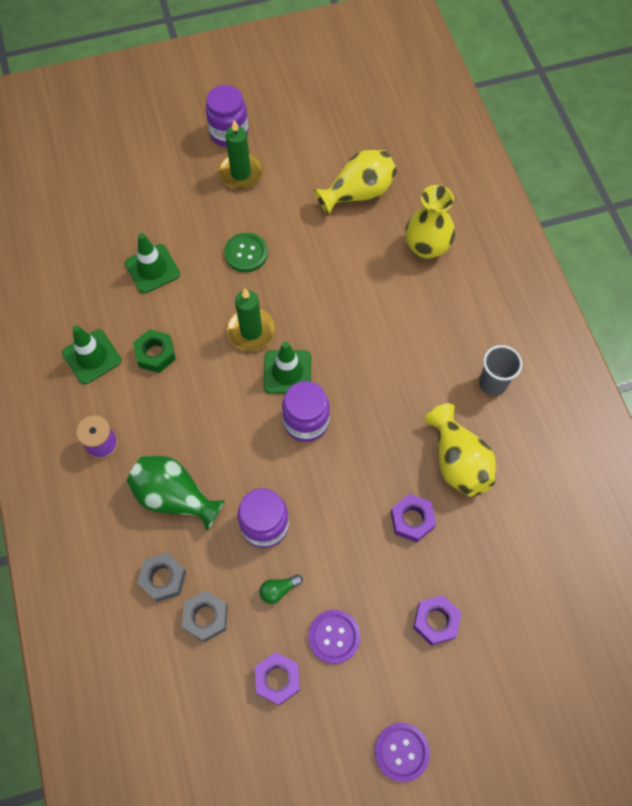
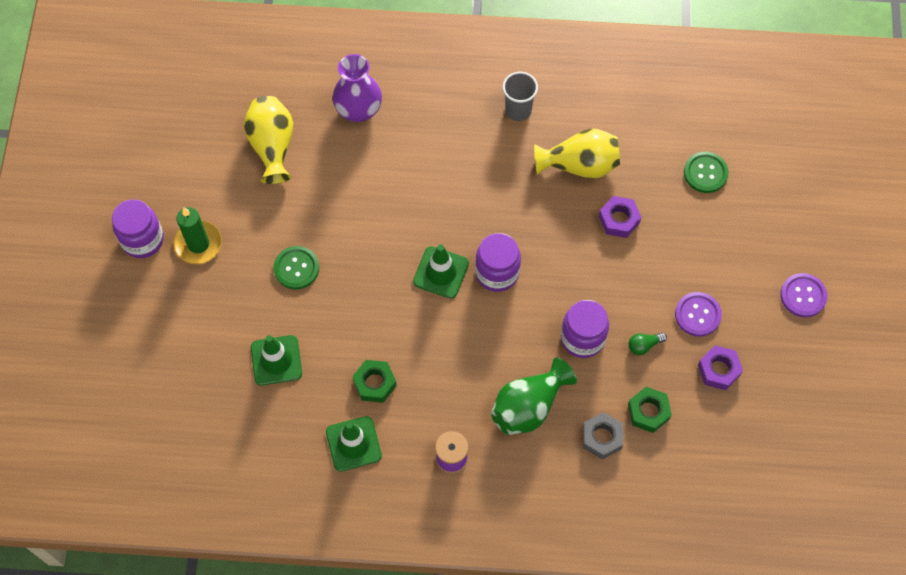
camera: 70 degrees left, 0 degrees up
(206, 617) = (648, 412): grey nut -> green nut
(251, 331) = (385, 290): green candle -> none
(278, 590) = (644, 345): green light bulb -> green light bulb turned 75 degrees clockwise
(426, 247) = (358, 110): yellow vase -> purple vase
(436, 621) = (710, 233): purple nut -> none
(507, 594) = (705, 173): none -> green button

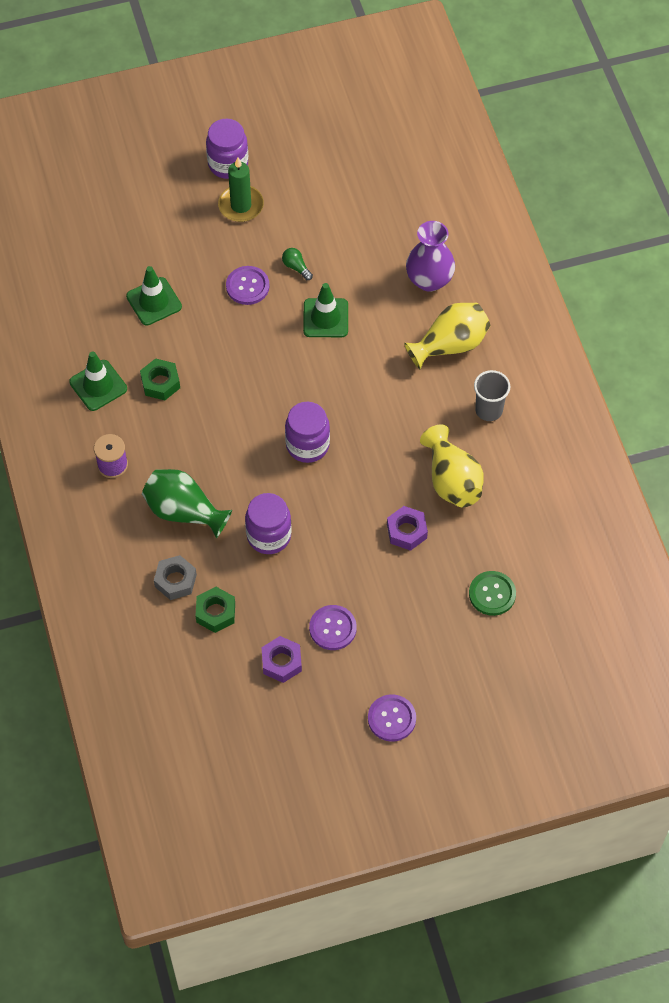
camera: 70 degrees right, 5 degrees down
(272, 146) = (361, 226): yellow vase -> yellow vase (450, 345)
(296, 268) = (247, 286): green button -> purple button
(441, 272) = (289, 400): green traffic cone -> green traffic cone (325, 318)
(644, 345) = (282, 590): green light bulb -> green light bulb (296, 267)

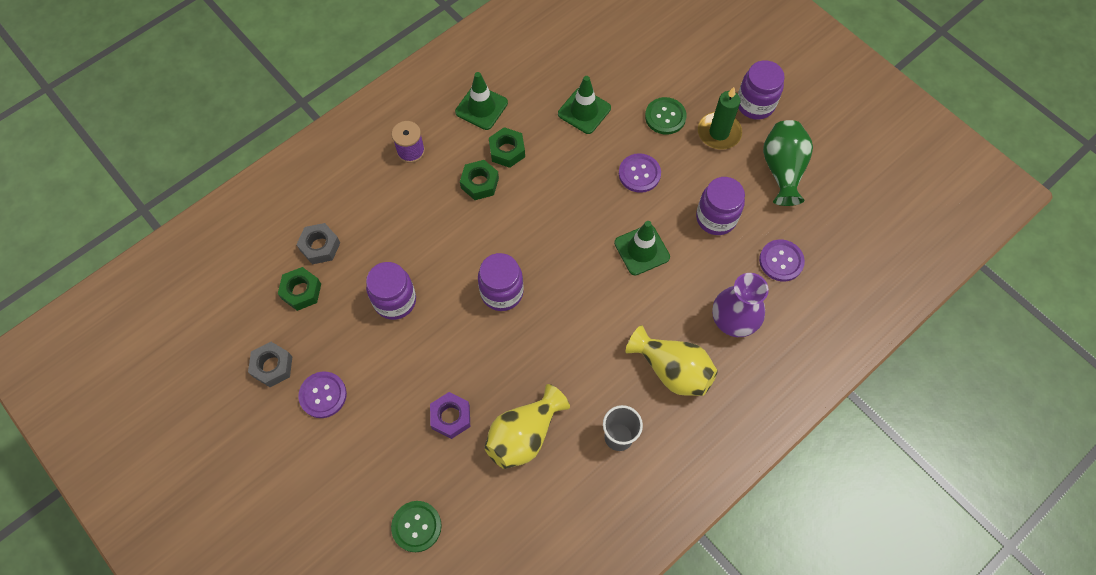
camera: 65 degrees right, 5 degrees up
(183, 419) = (479, 183): none -> green nut
(184, 511) = (390, 223): green vase -> green vase (782, 170)
(199, 239) = (665, 117): none -> green button
(281, 662) = (272, 366): purple nut -> grey nut
(296, 267) = (681, 203): green light bulb -> none
(326, 248) = (716, 218): none -> purple jar
(391, 718) = (248, 488): purple button -> purple button (781, 261)

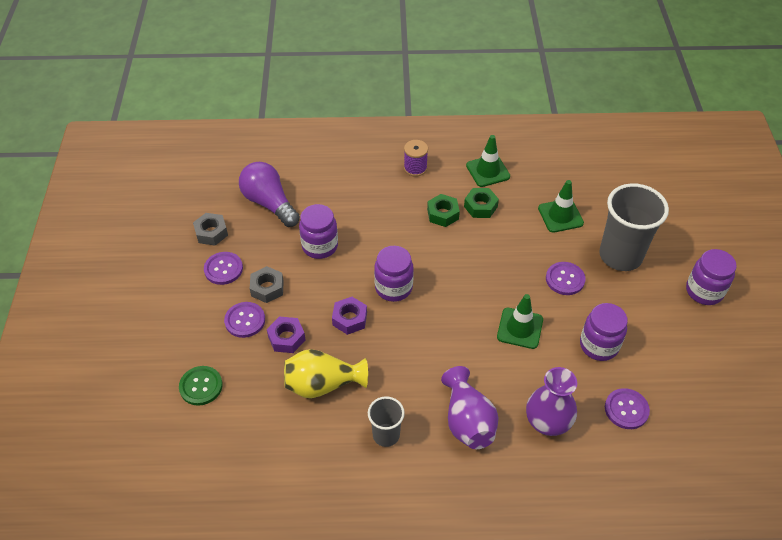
camera: 40 degrees right, 15 degrees down
(301, 291) = (269, 203): green nut -> purple light bulb
(320, 246) = (305, 186): grey nut -> grey nut (267, 288)
(395, 430) = (245, 320): none -> purple button
(490, 353) = (350, 319): none -> purple nut
(665, 117) = (620, 256): green button -> grey cup
(672, 370) = (467, 421): yellow vase -> purple vase
(719, 132) = (655, 291): green candle -> none
(782, 170) = (686, 349): green vase -> none

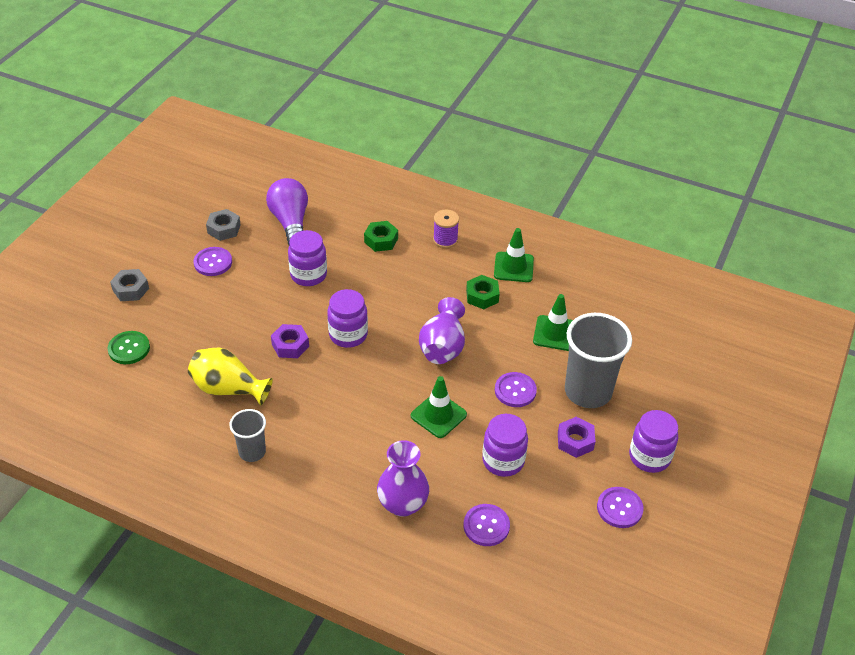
camera: 25 degrees right, 5 degrees down
(245, 320) = (201, 311): purple button -> purple button (619, 508)
(267, 288) = (238, 292): grey nut -> grey nut (130, 289)
(286, 338) = (225, 339): purple nut -> purple nut (575, 441)
(442, 214) = (441, 289): green nut -> green nut (381, 240)
(467, 421) = (331, 471): purple vase -> purple vase (443, 347)

